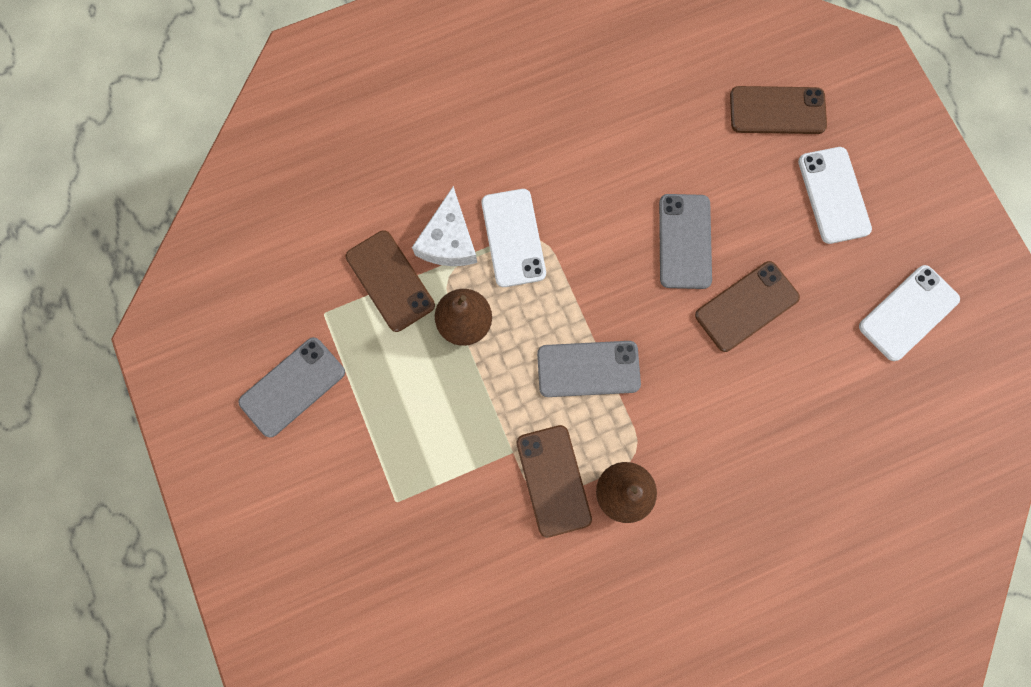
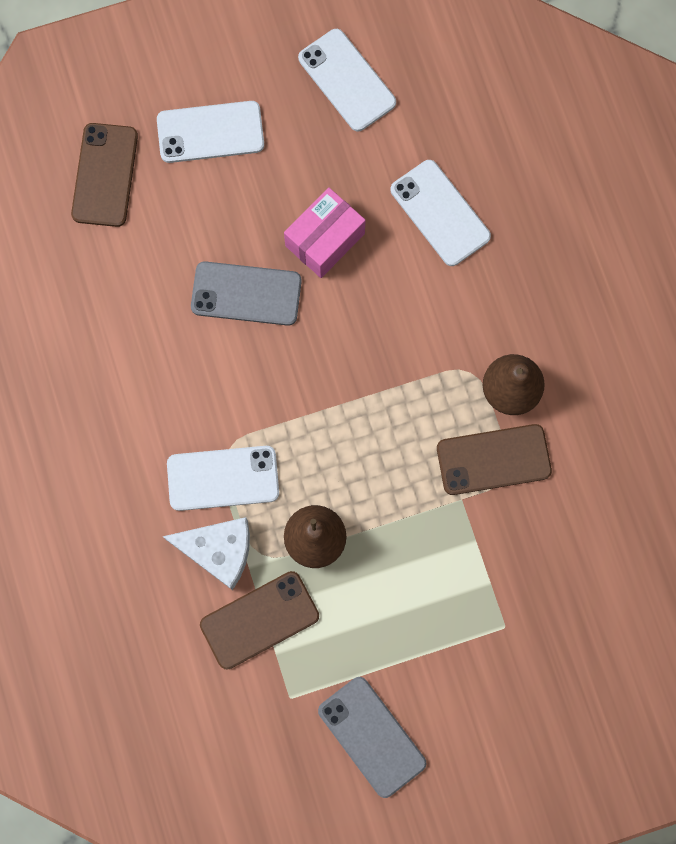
camera: 85 degrees left, 0 degrees up
(588, 369) = (378, 411): grey phone -> none
(746, 306) = (325, 239): brown phone -> pink box
(789, 411) = (440, 213): none -> white phone

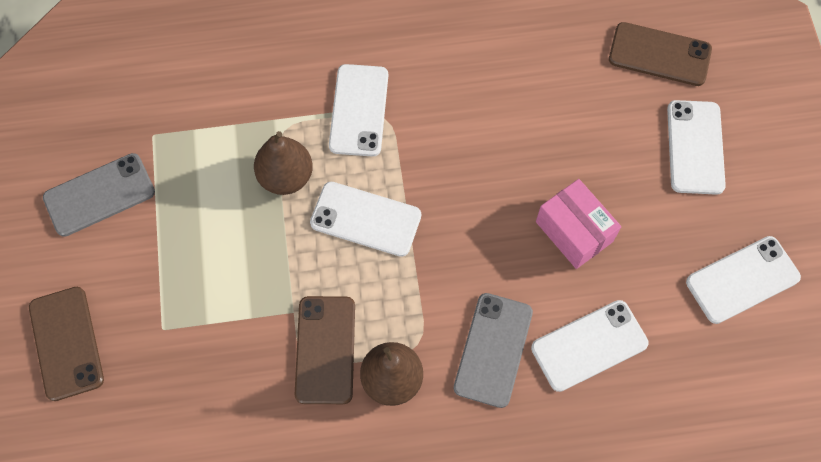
camera: 100 degrees right, 10 degrees down
(218, 551) = (295, 97): white cheese -> none
(246, 294) = (529, 154): grey phone -> grey phone (493, 349)
(259, 620) = (226, 121): brown phone -> brown phone (66, 343)
(349, 447) = (365, 219): none -> white phone

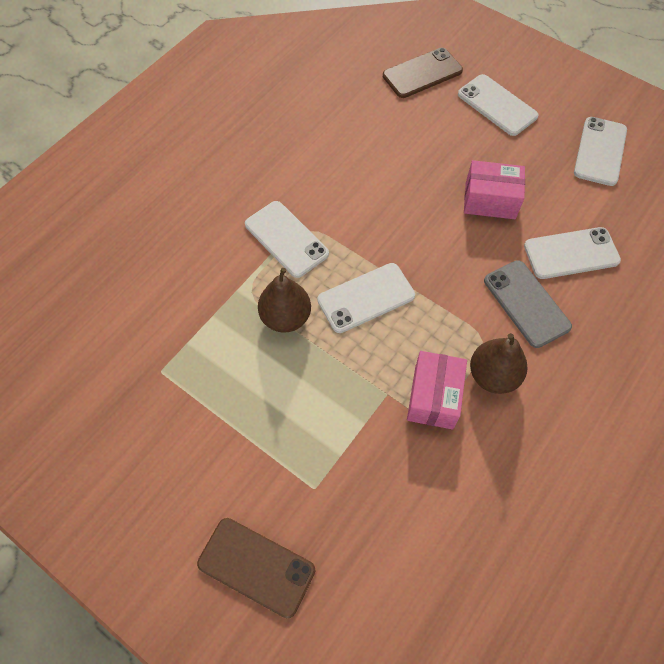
camera: 45 degrees left, 5 degrees down
(99, 195) = (165, 444): grey phone -> none
(325, 349) = (434, 397): brown phone -> pink box
(589, 345) = (571, 253): white phone -> white phone turned 60 degrees clockwise

